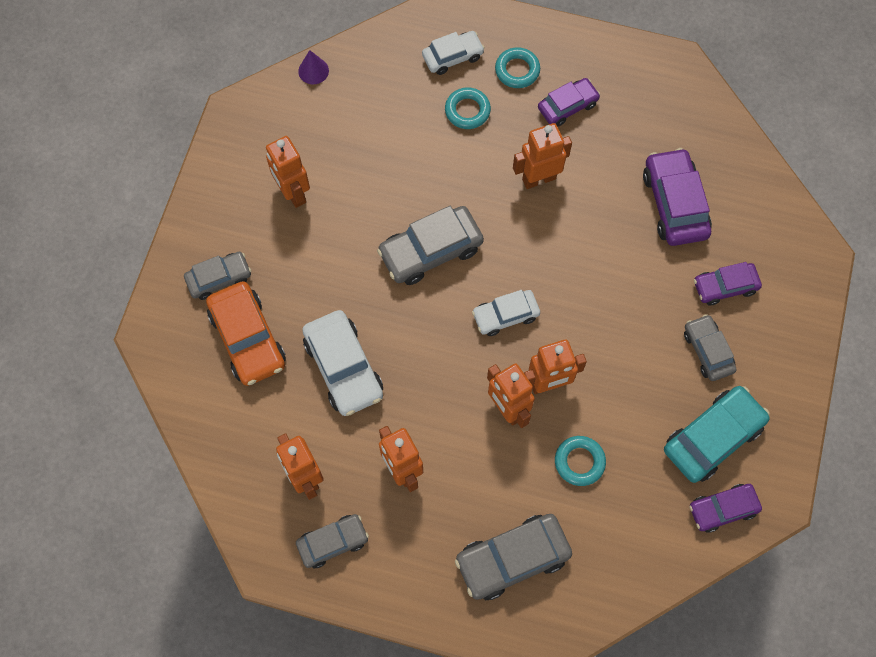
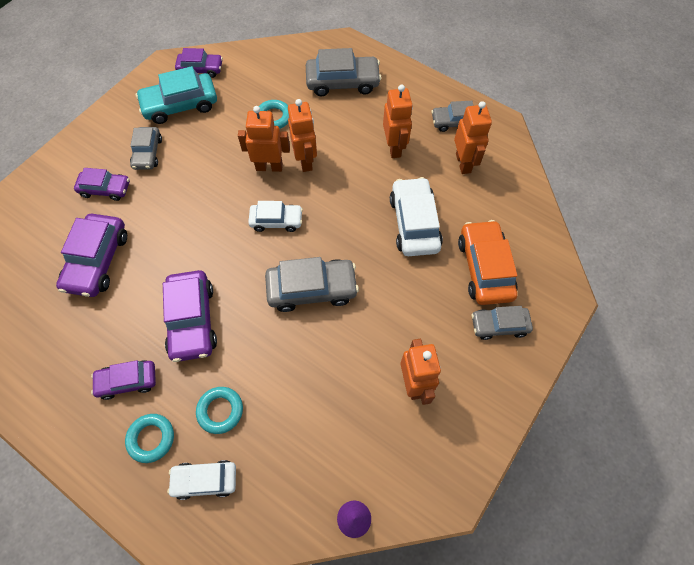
camera: 160 degrees left, 5 degrees down
(539, 178) = (192, 320): orange robot -> purple car

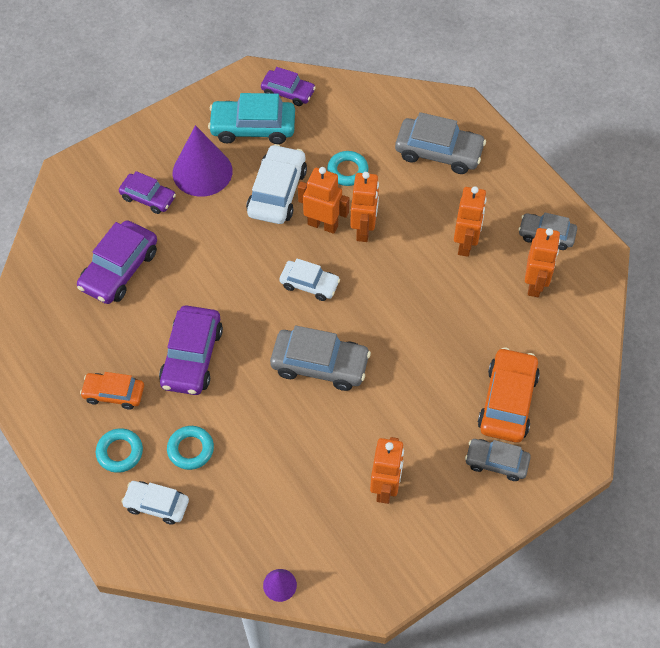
camera: 20 degrees right, 5 degrees down
(127, 381) = (114, 394): purple car -> orange car
(148, 153) = (202, 172): grey car -> purple cone
(414, 223) = (452, 332): white car -> white car (277, 192)

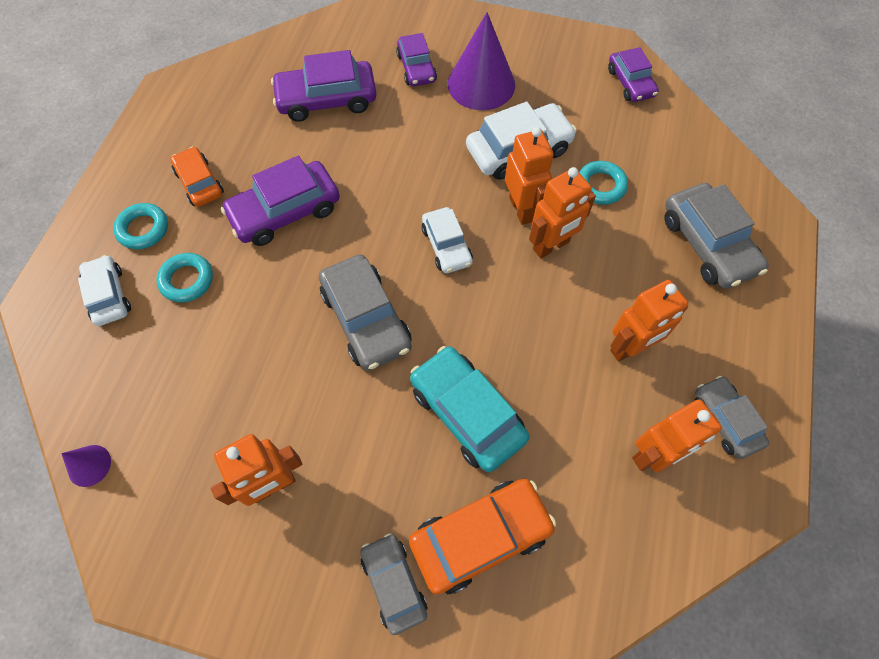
camera: 50 degrees right, 5 degrees up
(253, 128) = (565, 85): turquoise car -> turquoise car (467, 413)

